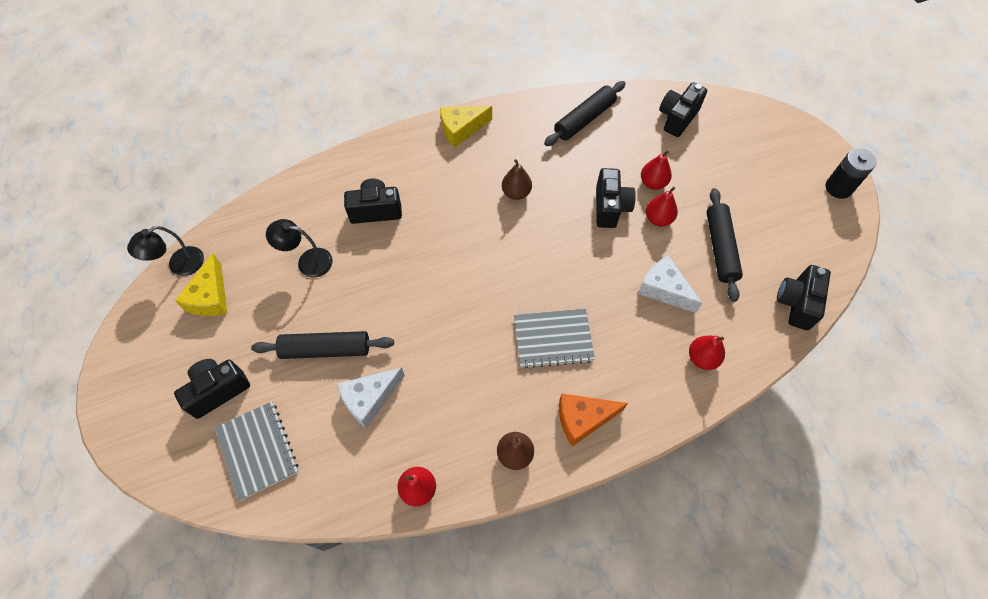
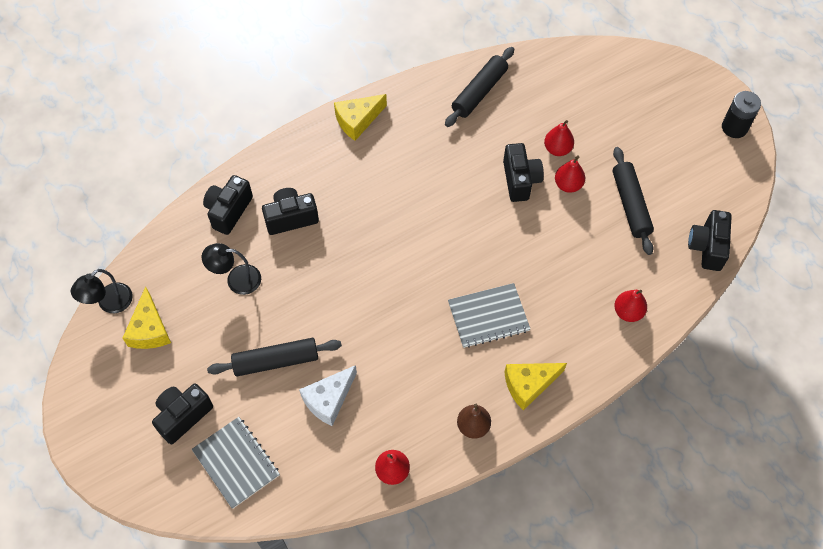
camera: 10 degrees left, 0 degrees up
(516, 193) = (426, 179): brown pear -> none
(583, 419) = (529, 385): orange cheese -> yellow cheese
(664, 289) = (583, 253): white cheese -> none
(677, 118) = (571, 77): black camera -> black camera (229, 211)

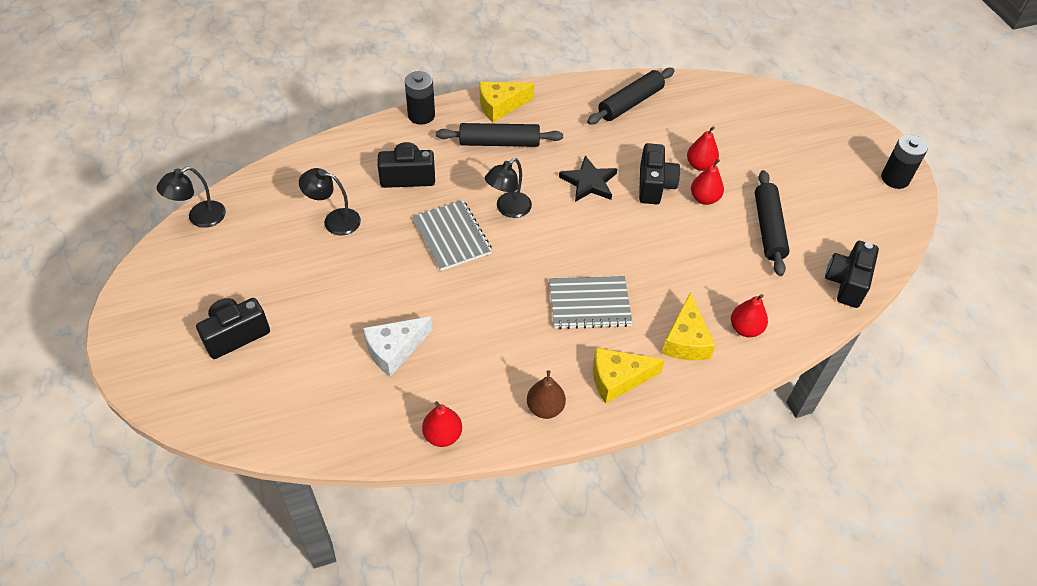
camera: 10 degrees right, 10 degrees down
(150, 329) = (231, 248): yellow cheese -> yellow cheese (686, 340)
(229, 211) = (347, 159): black camera -> none
(236, 463) = (275, 391): grey notebook -> grey notebook (452, 236)
(276, 361) = (350, 302): black rolling pin -> black rolling pin (499, 142)
(285, 146) = (421, 115): none -> black battery
(393, 233) = (508, 209): none -> black lamp
(460, 189) = (589, 182): none -> black star

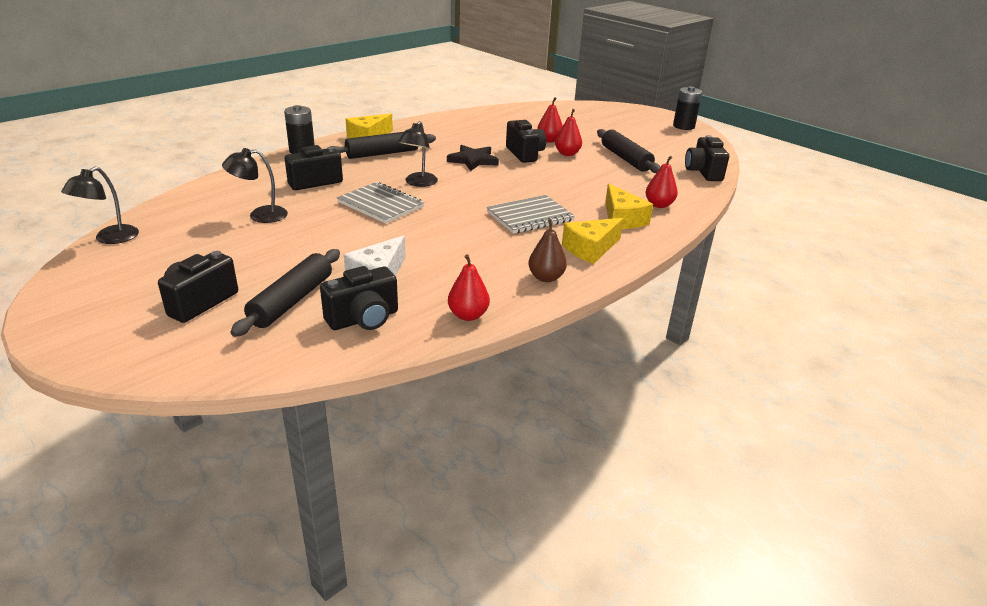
camera: 25 degrees left, 20 degrees down
(353, 407) = (364, 319): none -> black camera
(630, 103) = (471, 122): black rolling pin -> black rolling pin (292, 301)

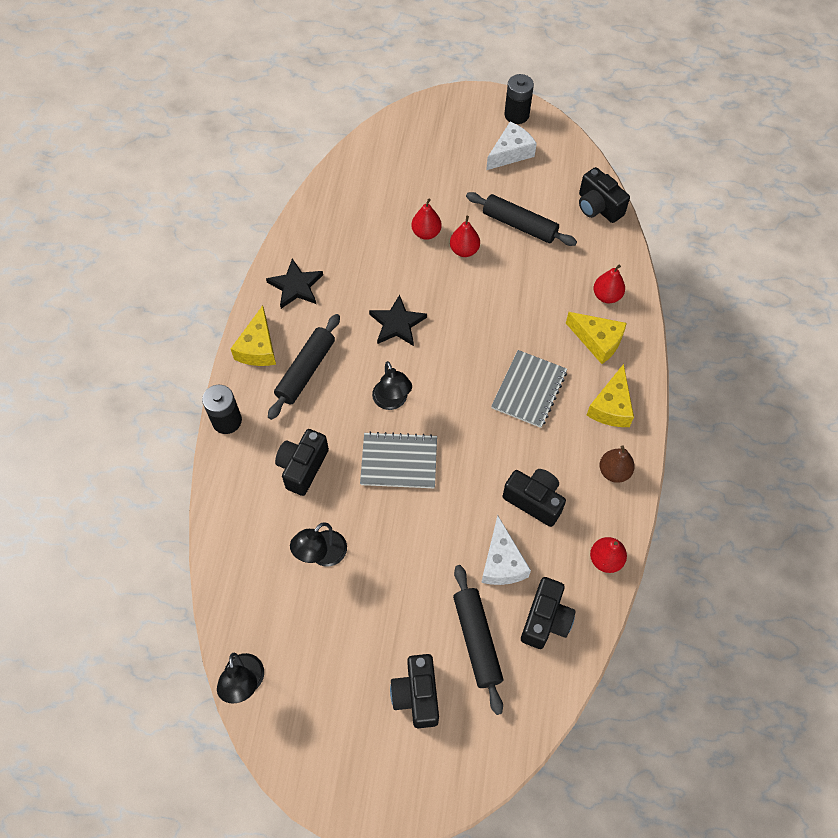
camera: 35 degrees left, 30 degrees up
(429, 128) = (296, 286): none -> black star
(525, 154) = (429, 277): black camera -> black camera (534, 500)
(658, 135) = (510, 153): none -> white cheese

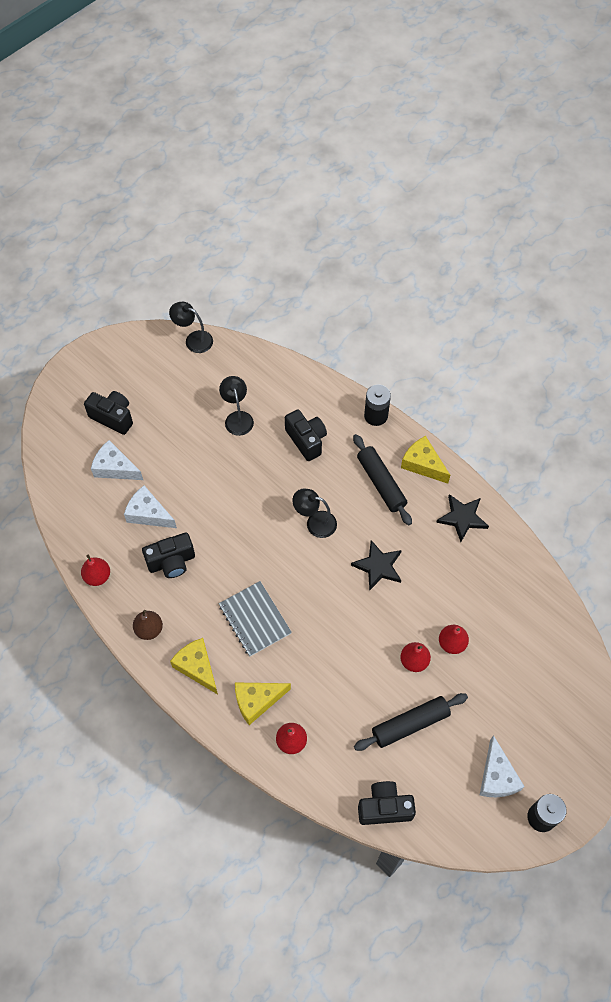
camera: 125 degrees right, 0 degrees up
(399, 461) = (266, 498): grey notebook -> none
(477, 640) = (115, 468): black rolling pin -> white cheese
(545, 620) = (93, 513): black camera -> none

